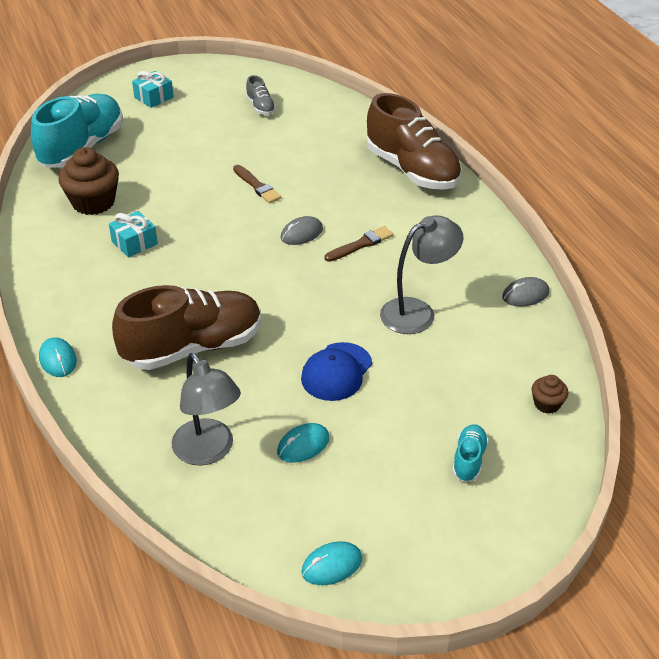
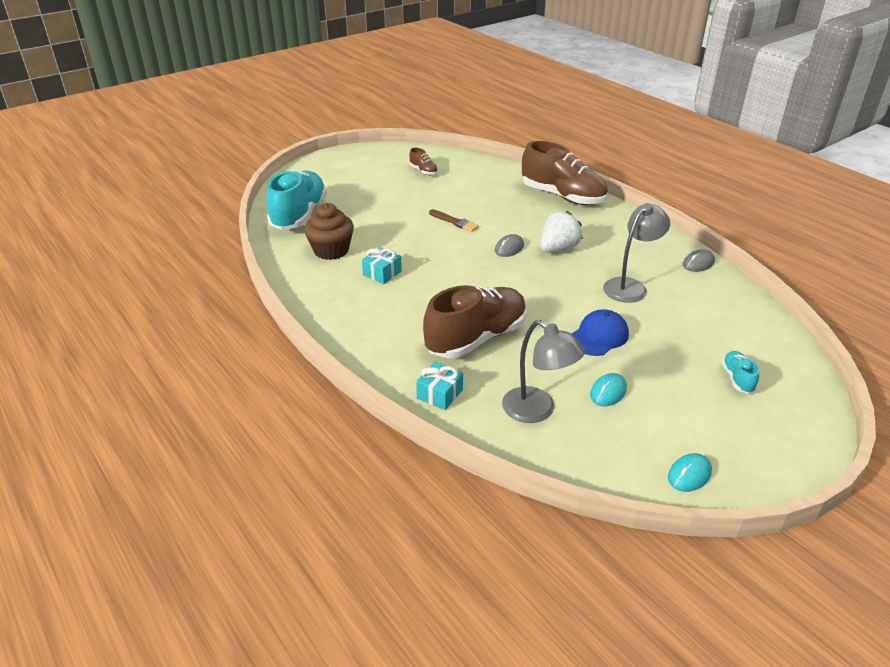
camera: 15 degrees left, 5 degrees down
(58, 359) = (370, 366): turquoise mouse -> none
(154, 97) = (336, 175): turquoise gift -> turquoise gift (440, 394)
(260, 107) = (423, 171): grey shoe -> brown shoe
(336, 372) = (598, 336): blue cap -> blue cap turned 150 degrees counterclockwise
(360, 244) = (558, 249): brown brush -> white strawberry
(547, 404) = (764, 331): brown cupcake -> none

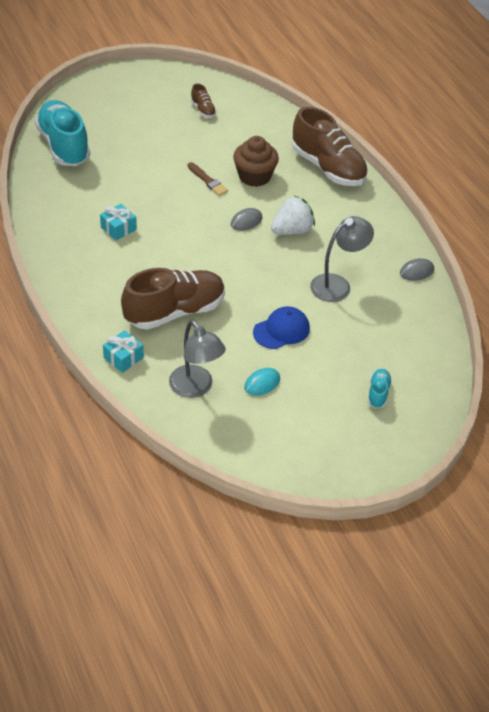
camera: 10 degrees right, 10 degrees up
(299, 215) = (64, 146): turquoise shoe -> turquoise shoe turned 45 degrees counterclockwise
(331, 250) = (81, 194): brown cupcake -> brown cupcake (254, 176)
(689, 474) = (288, 464): turquoise mouse -> none

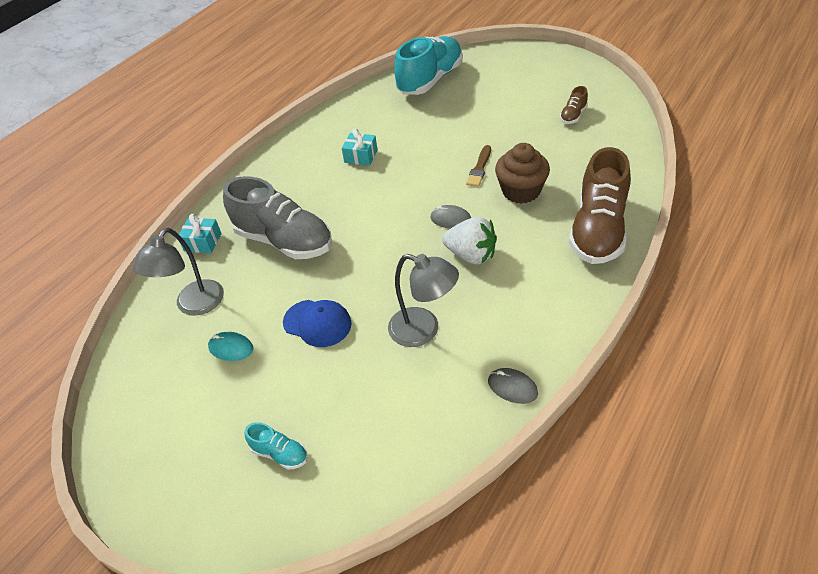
camera: 65 degrees right, 0 degrees up
(175, 312) = (284, 241): brown shoe -> grey shoe
(378, 393) = (280, 453): turquoise shoe -> turquoise shoe turned 45 degrees clockwise

